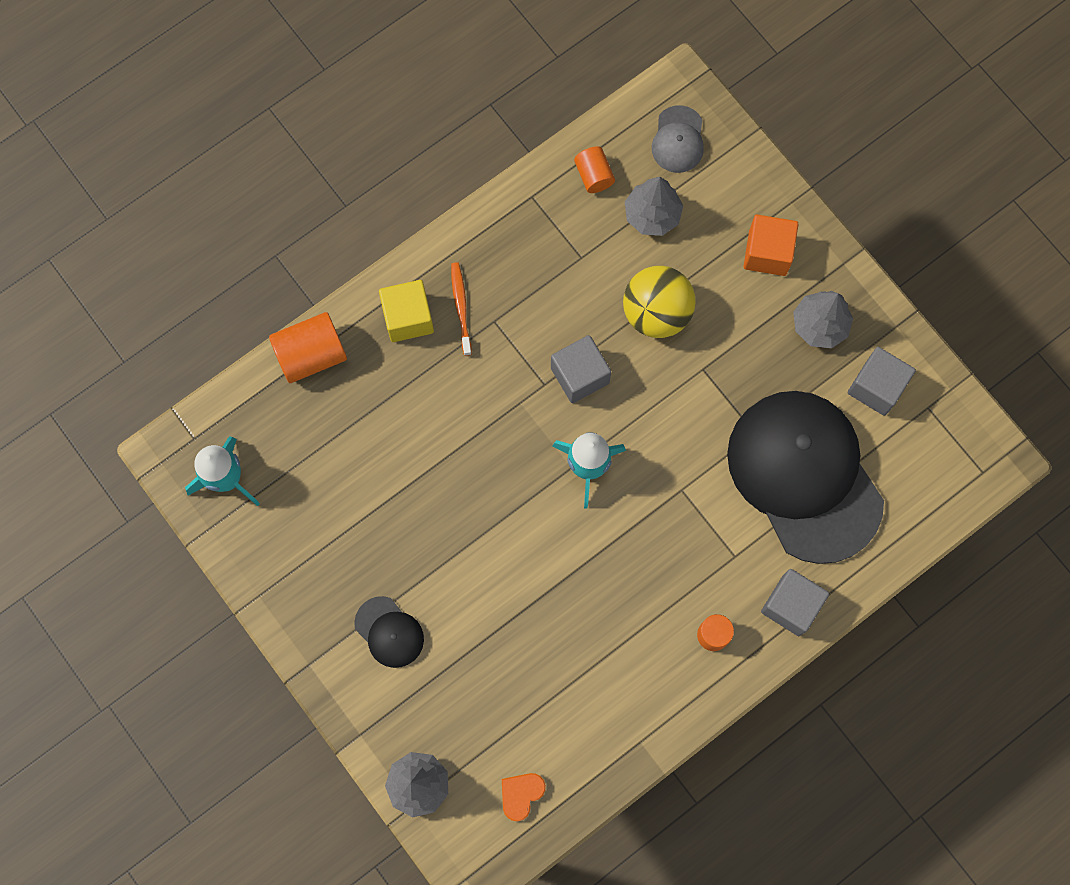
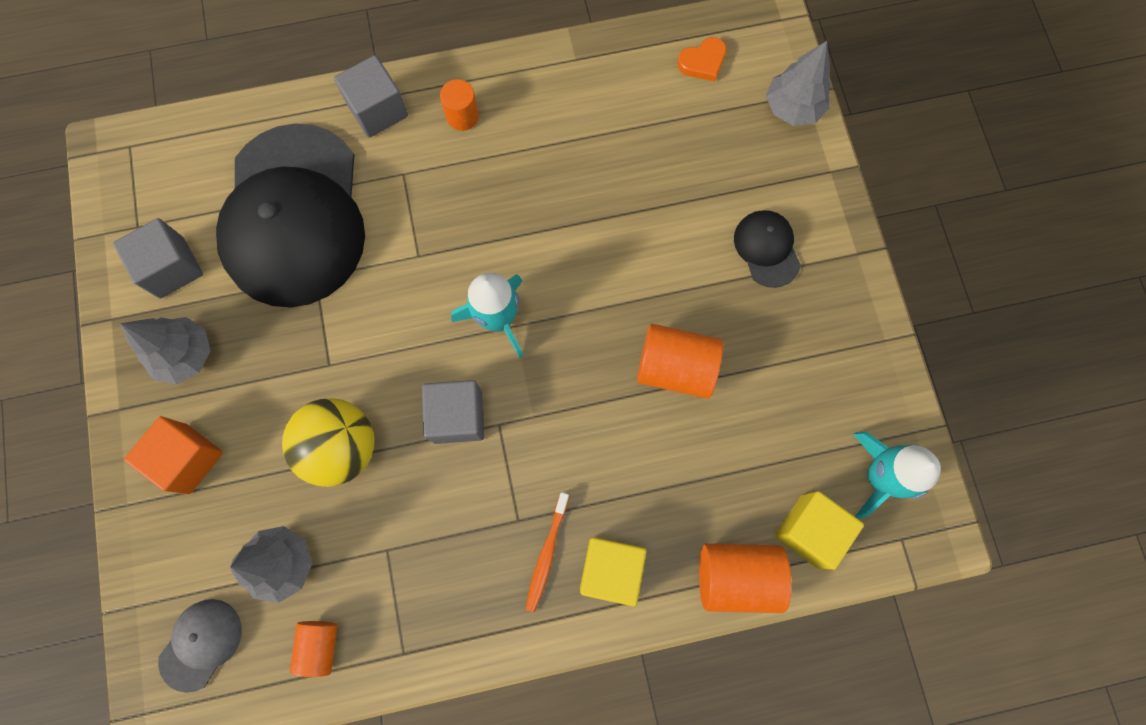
camera: 155 degrees left, 0 degrees up
(268, 413) = (809, 530): none -> yellow cube
(424, 492) = (675, 368): none -> orange cylinder

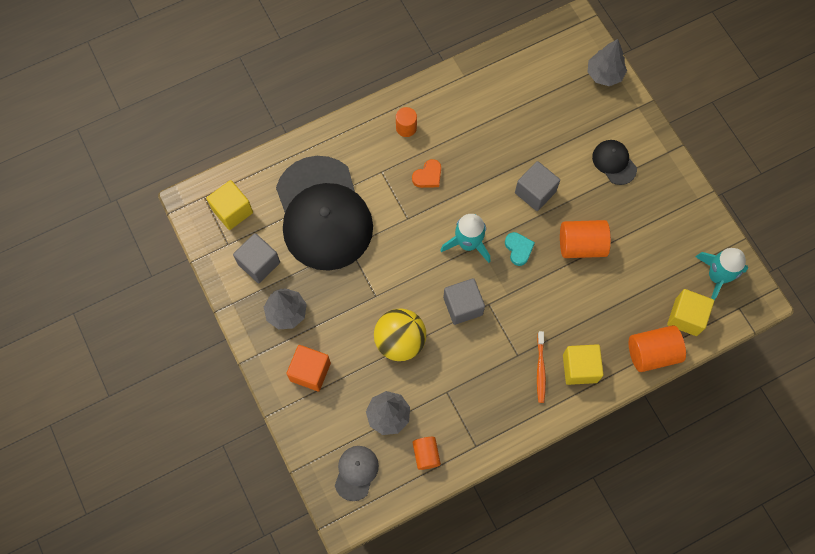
camera: 15 degrees left, 5 degrees down
(162, 178) = (232, 211): none -> yellow cube
(377, 110) = (352, 137): grey cube -> grey cube (535, 192)
(574, 348) = (518, 249): none -> turquoise heart
(703, 62) = (542, 59): orange heart -> orange heart (428, 176)

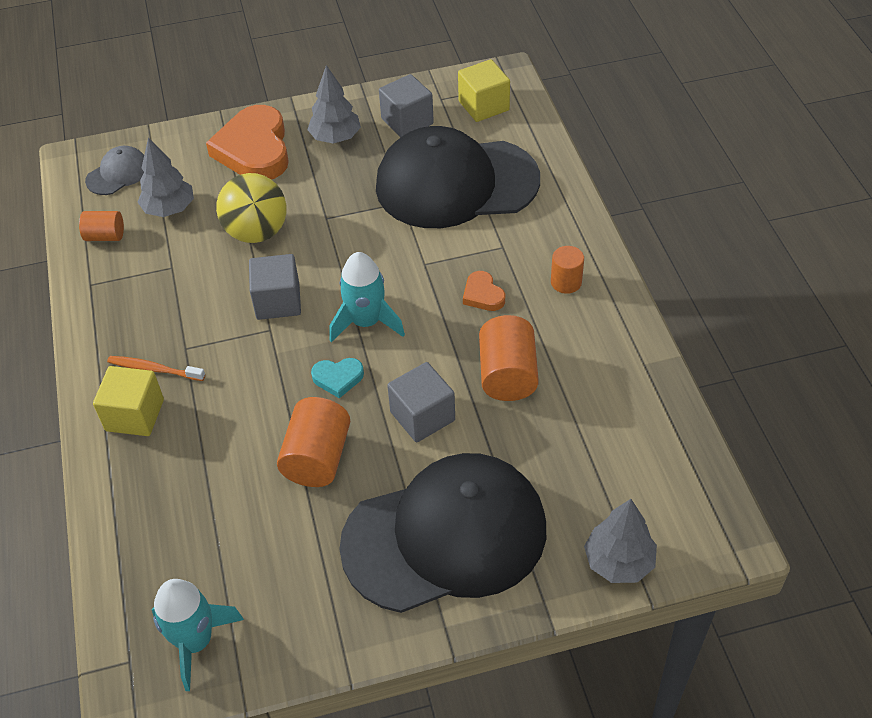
camera: 105 degrees right, 20 degrees down
(310, 371) = (254, 149): orange cube -> orange heart
(356, 472) = (118, 173): grey cap -> grey cap turned 75 degrees counterclockwise
(614, 162) = (445, 536): black cap -> black cap, size x2.41
(652, 353) = (114, 512): orange cylinder -> orange cylinder (507, 375)
(686, 317) = (148, 574): yellow cube -> none

